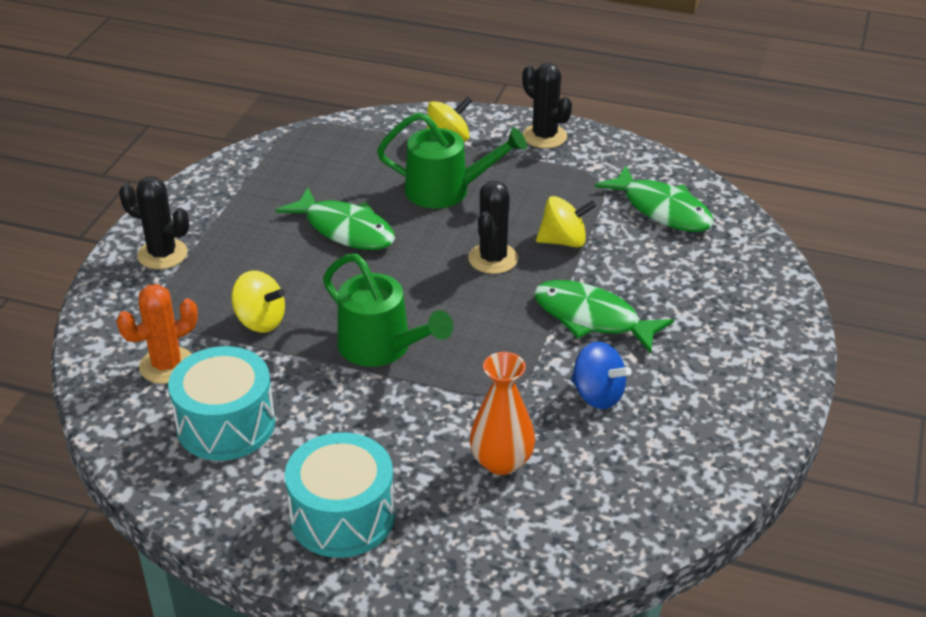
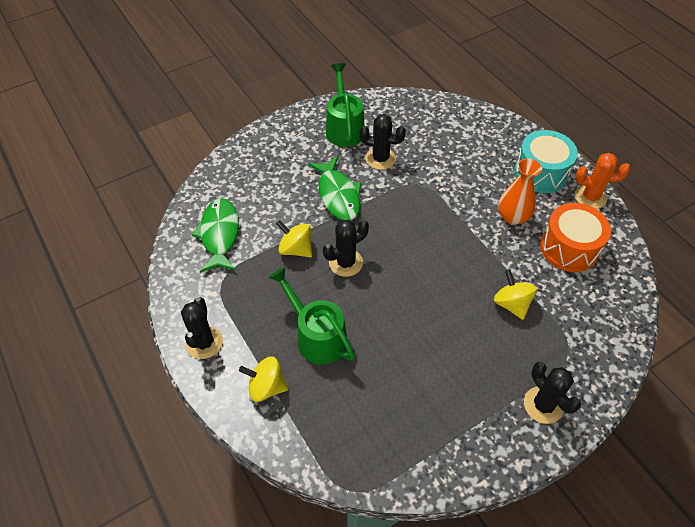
camera: 140 degrees left, 15 degrees up
(167, 365) = (583, 305): orange cactus -> orange cactus (590, 197)
(226, 424) = (569, 248): turquoise drum -> orange drum
(345, 229) = (409, 345): green fish -> none
(382, 348) = (457, 243): green watering can -> green watering can (344, 127)
(501, 461) = (452, 156): orange vase -> orange vase (512, 217)
(597, 395) = (380, 159): blue spinning top -> black cactus

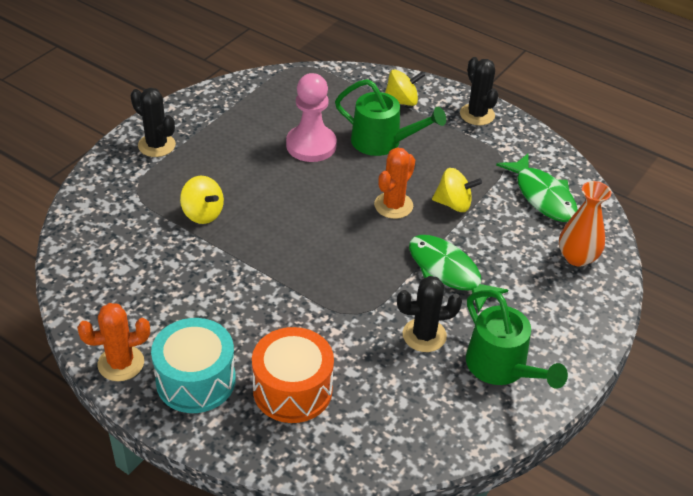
camera: 155 degrees right, 10 degrees down
(346, 263) = (393, 205): black cactus -> orange cactus
(387, 354) = (311, 145): none -> pink pawn
(512, 217) = (222, 306): orange vase -> orange vase (577, 257)
(569, 248) = (145, 288): orange drum -> orange drum (292, 390)

